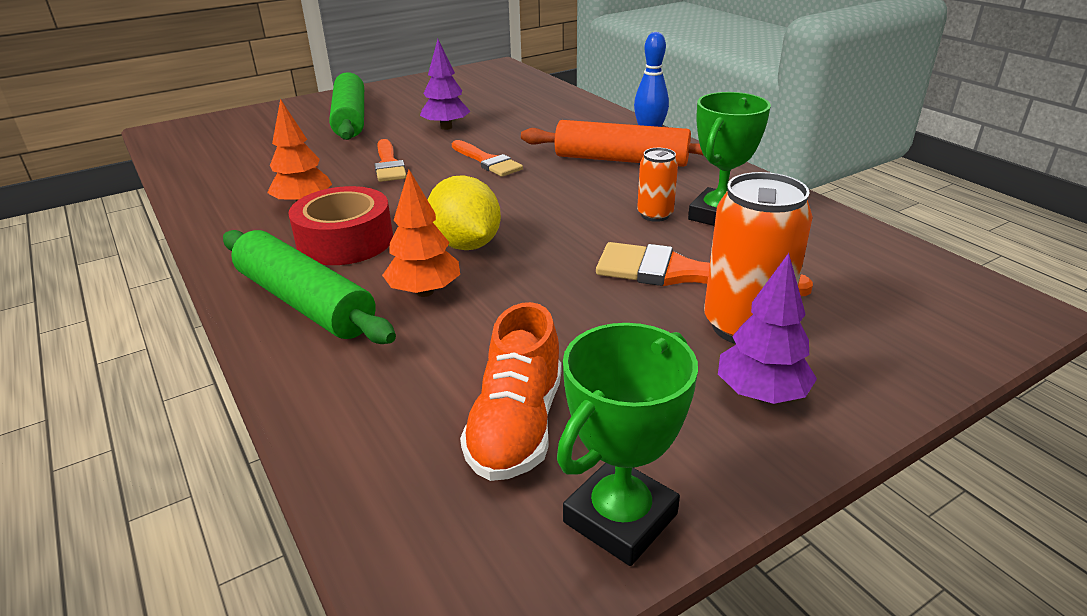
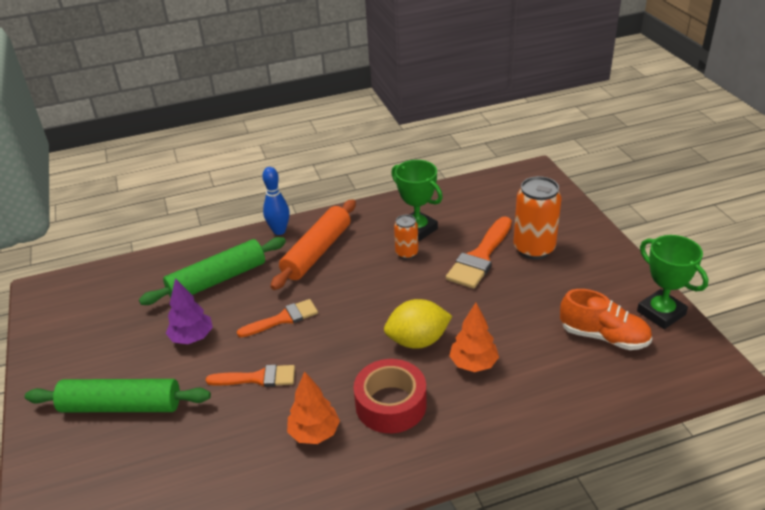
camera: 75 degrees left, 5 degrees up
(305, 302) = (472, 423): green rolling pin -> green rolling pin (217, 280)
(761, 394) = (586, 257): purple tree -> none

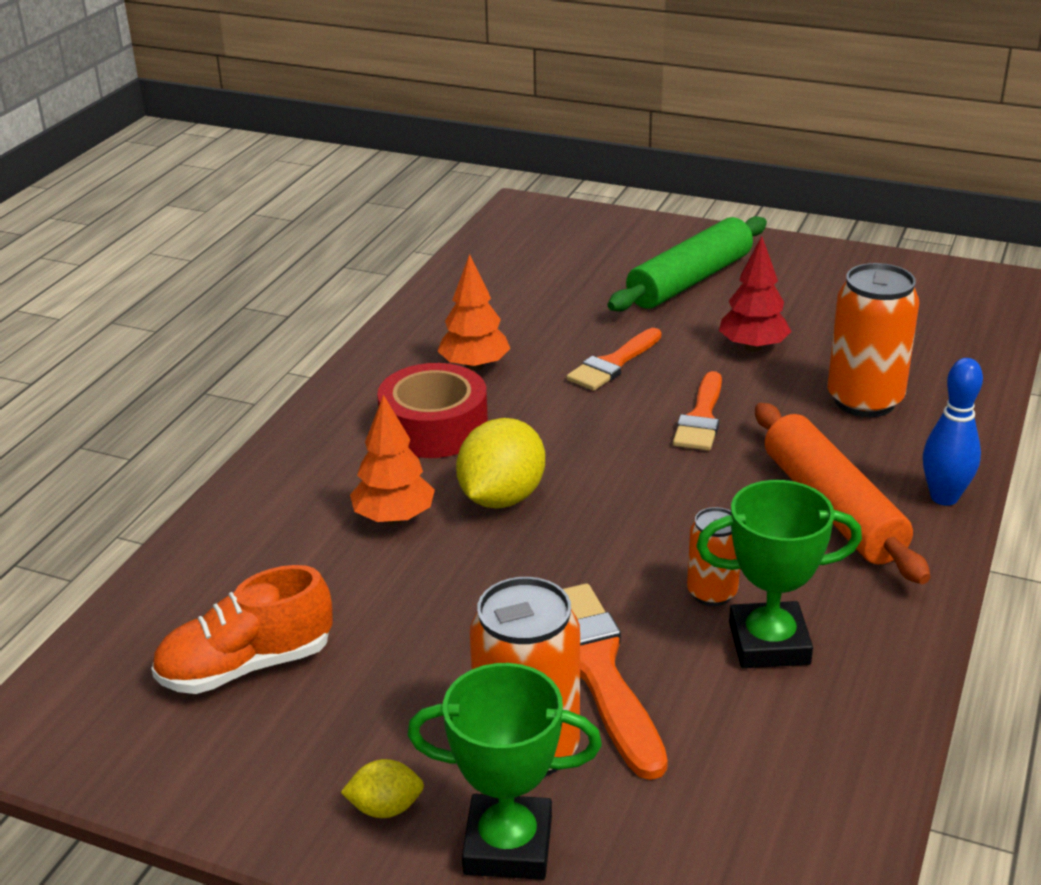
camera: 130 degrees right, 5 degrees down
(192, 338) = (753, 347): purple tree -> red tree
(217, 280) = (864, 401): green rolling pin -> orange can
(597, 260) = (385, 808): none -> yellow lemon
(661, 313) = (179, 772): green trophy -> green trophy (508, 845)

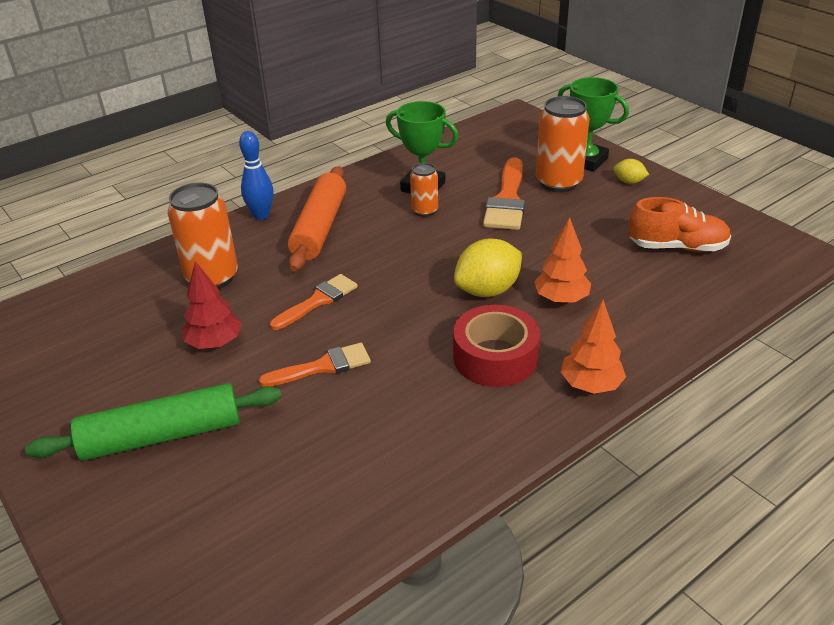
camera: 150 degrees left, 5 degrees up
(474, 366) = (425, 406): orange tree -> orange tree (591, 385)

